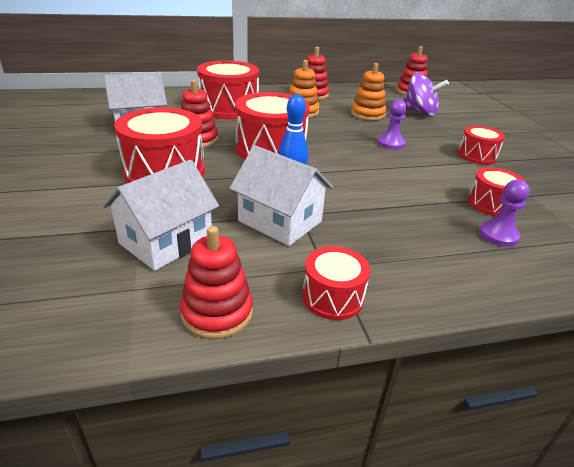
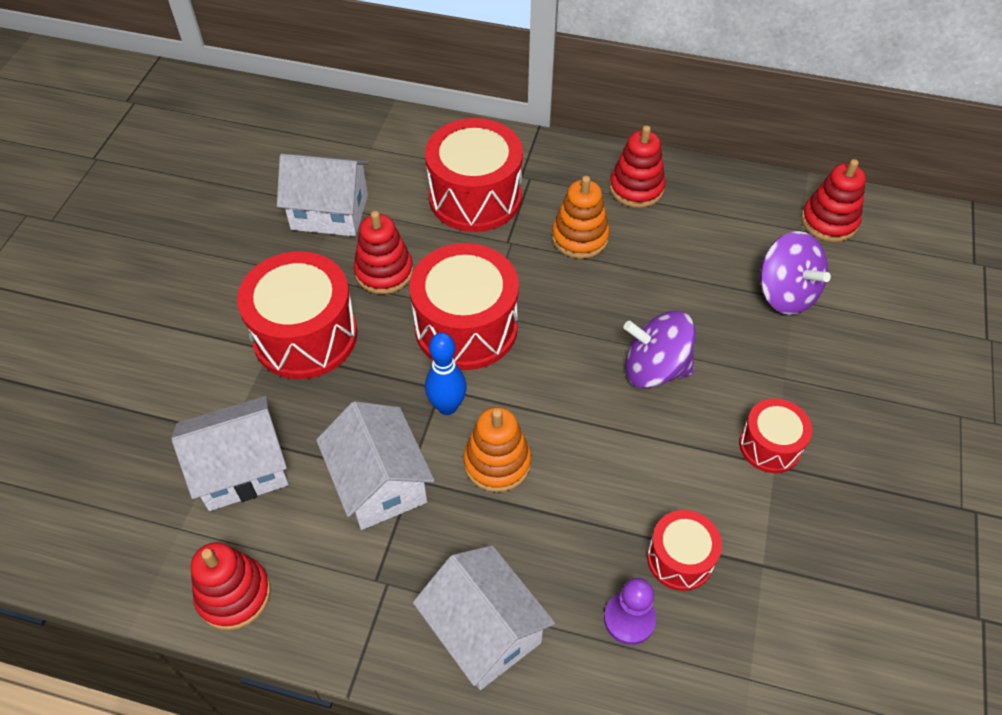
camera: 30 degrees right, 20 degrees up
(333, 297) = (353, 625): red drum -> none
(367, 114) = (684, 275): orange stacking toy -> orange stacking toy (497, 462)
(390, 144) = (655, 368): purple pawn -> purple spinning top
(424, 268) = (484, 631): none -> white house

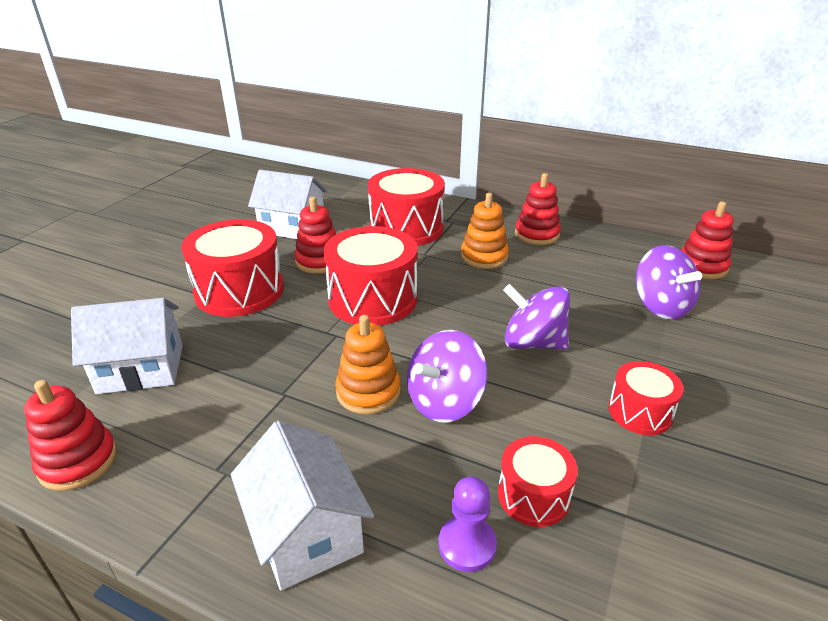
camera: 10 degrees right, 20 degrees down
(380, 483) = (255, 393): white house -> none
(447, 406) = (337, 347): blue bowling pin -> none
(578, 463) = (444, 402): none -> purple spinning top

